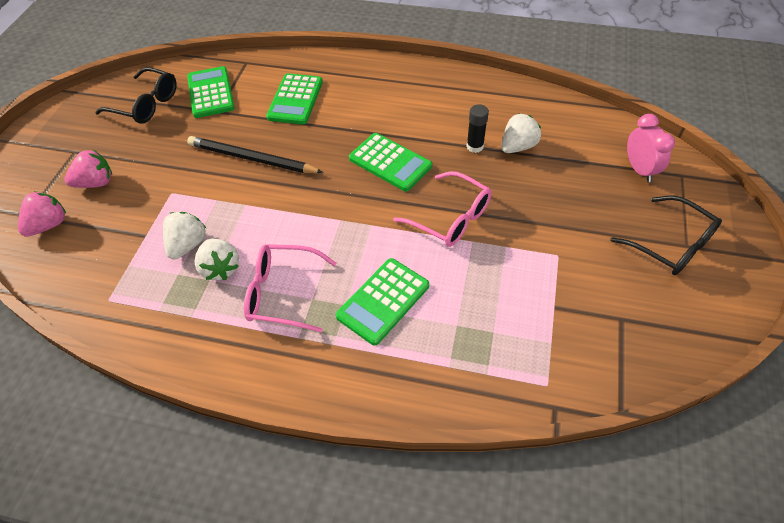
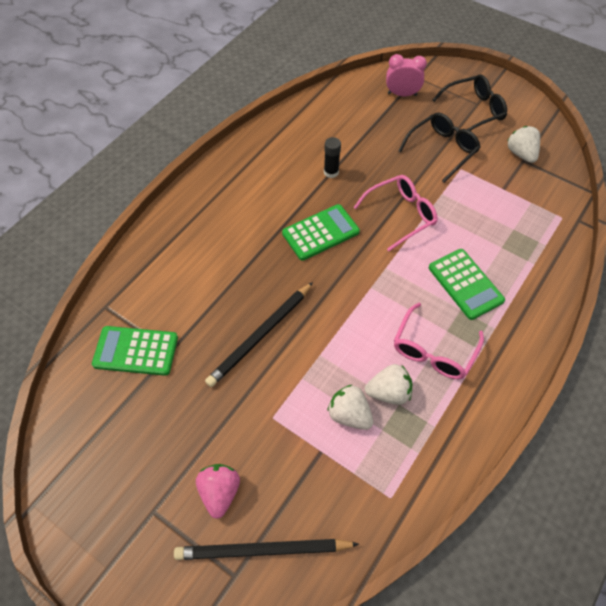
camera: 70 degrees left, 5 degrees up
(49, 225) = (263, 550): pink strawberry -> black pencil
(146, 104) = (115, 420): black glasses -> black glasses (442, 150)
(295, 100) = (195, 278): green calculator -> none
(518, 147) = (345, 147): white strawberry -> white strawberry (521, 154)

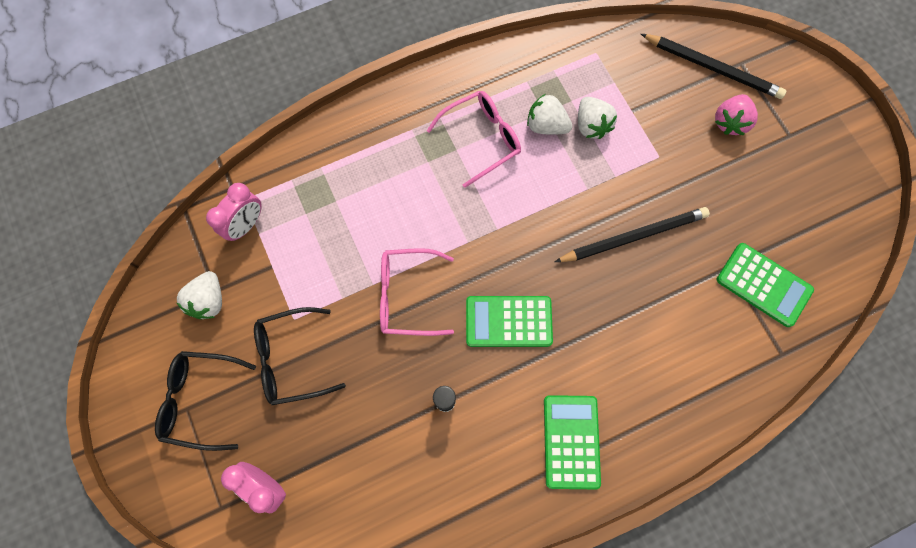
camera: 150 degrees left, 15 degrees up
(465, 284) = (403, 183): green calculator -> green calculator (571, 441)
(544, 203) = (246, 225): none -> pink clock

